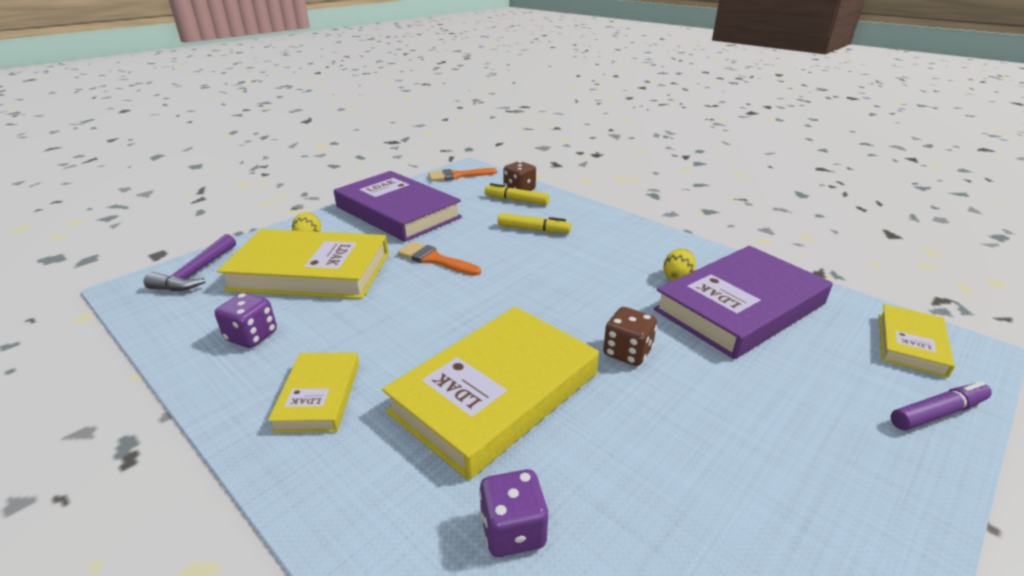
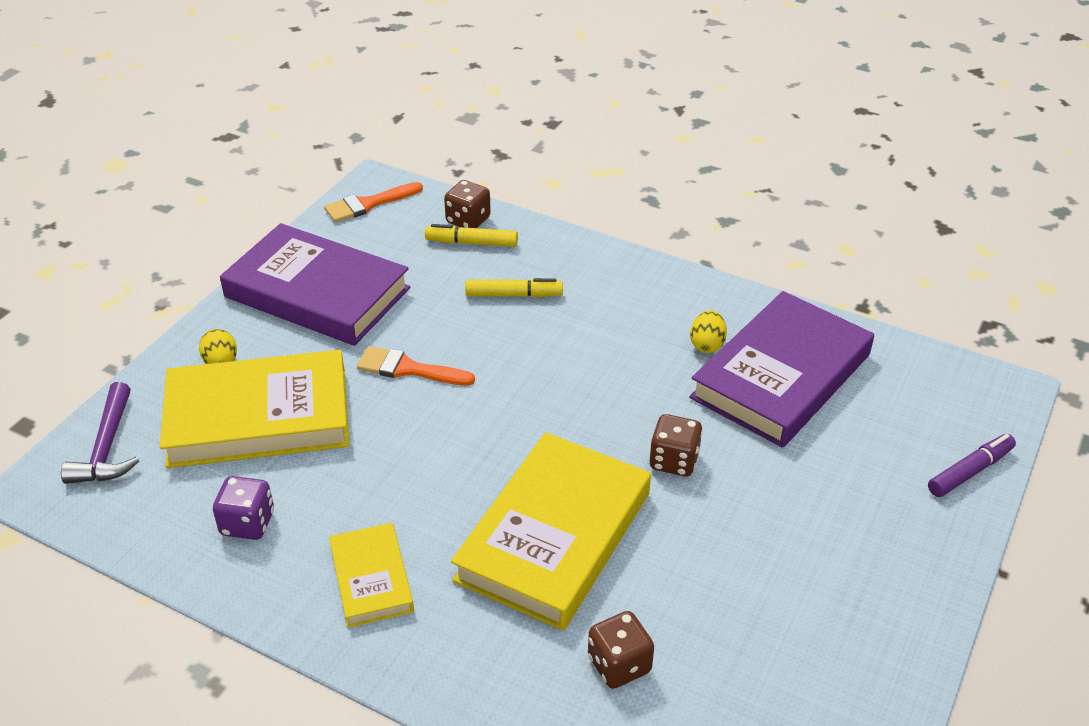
camera: 15 degrees left, 10 degrees up
(513, 531) = (619, 665): purple dice -> brown dice
(910, 344) = (952, 393): yellow book -> none

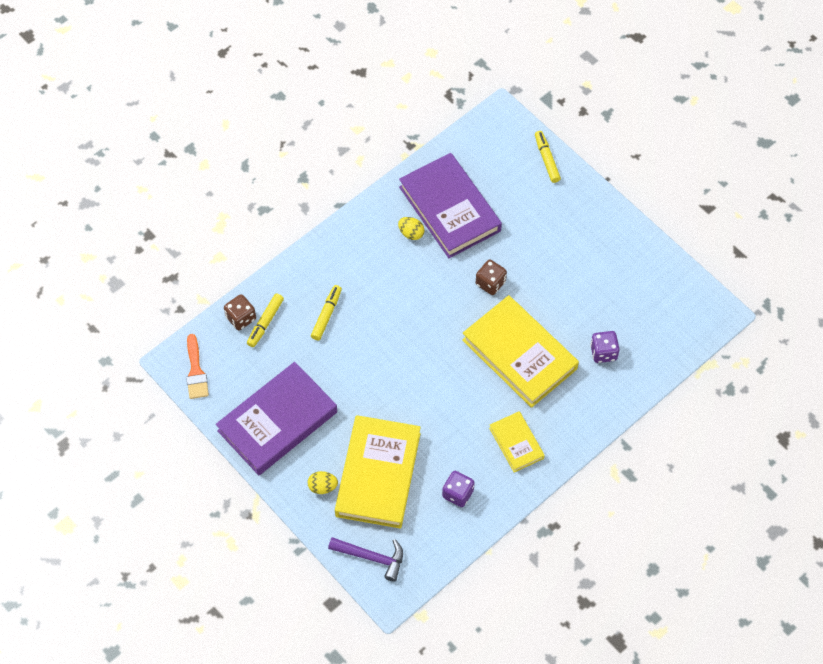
camera: 70 degrees left, 20 degrees up
(371, 579) = (516, 443): yellow book -> yellow book turned 60 degrees clockwise
(408, 369) = (369, 388): orange brush -> none
(619, 665) = (603, 352): brown dice -> purple dice
(970, 471) = (546, 159): purple marker -> yellow marker

